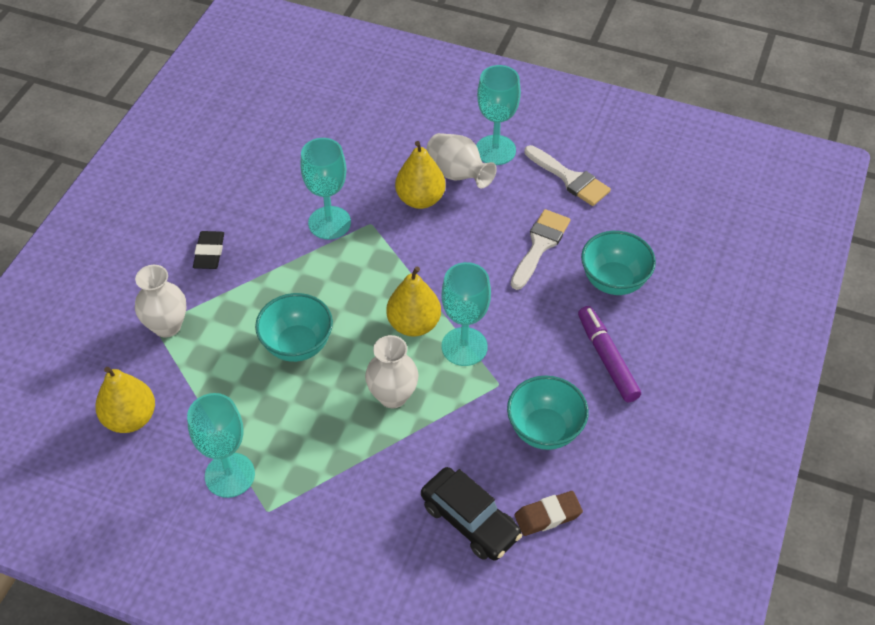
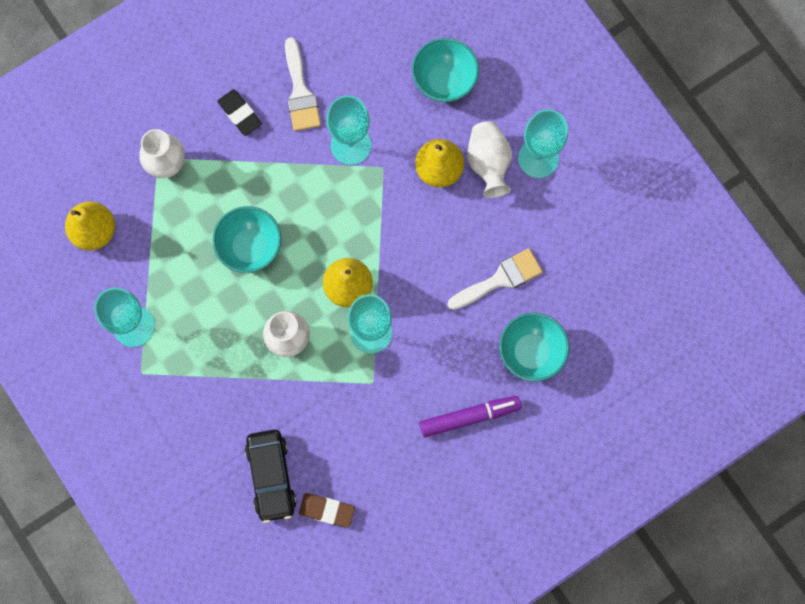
camera: 35 degrees right, 25 degrees up
(209, 253) = (240, 114): black eraser -> black eraser turned 75 degrees counterclockwise
(544, 430) = (376, 443): turquoise bowl -> turquoise bowl (444, 81)
(570, 178) = (577, 229): white brush -> white brush (300, 92)
(607, 359) = (469, 417): purple marker -> purple marker turned 60 degrees clockwise

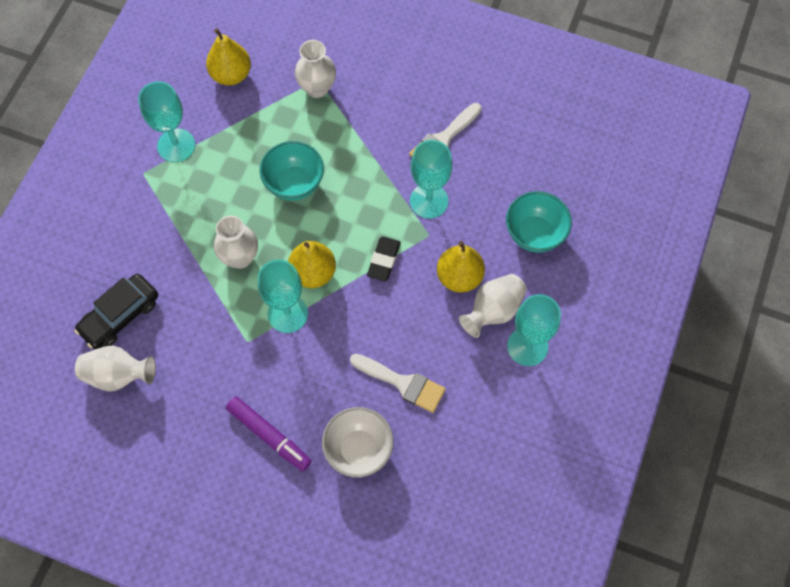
camera: 55 degrees right, 10 degrees down
(240, 114) = (393, 110): black eraser -> black eraser (384, 260)
(327, 510) = (118, 375): brown eraser -> white vase
(531, 352) = (358, 449): turquoise bowl -> white bowl

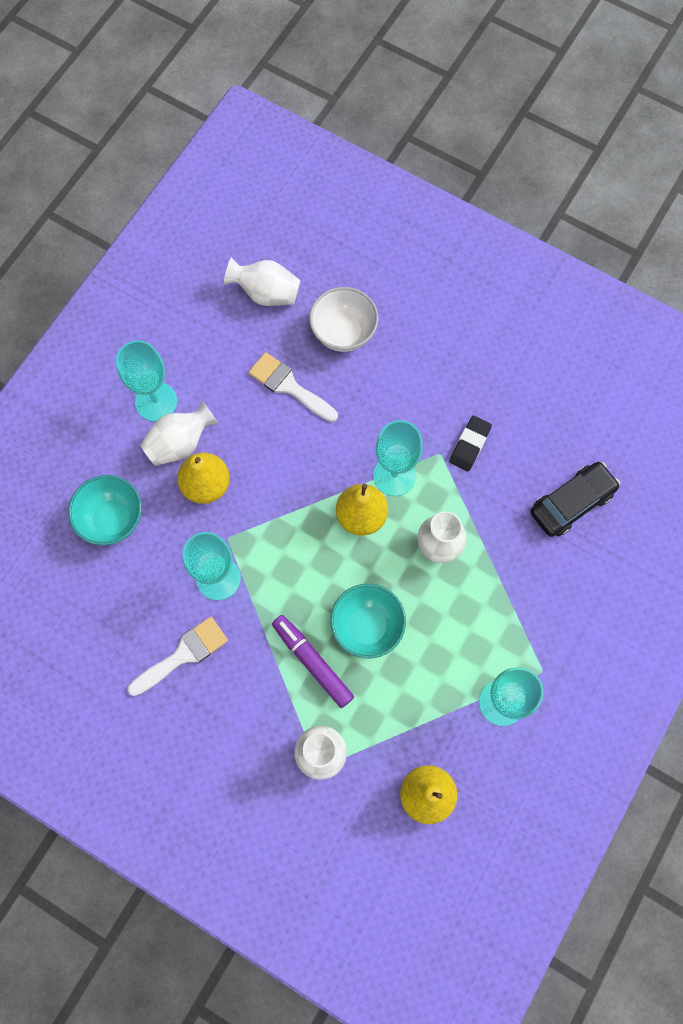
camera: 170 degrees left, 5 degrees up
(118, 375) = (574, 441): white vase -> white vase (266, 293)
(269, 435) = (427, 359): purple marker -> purple marker (312, 662)
(384, 260) = (283, 517): black eraser -> black eraser (470, 445)

